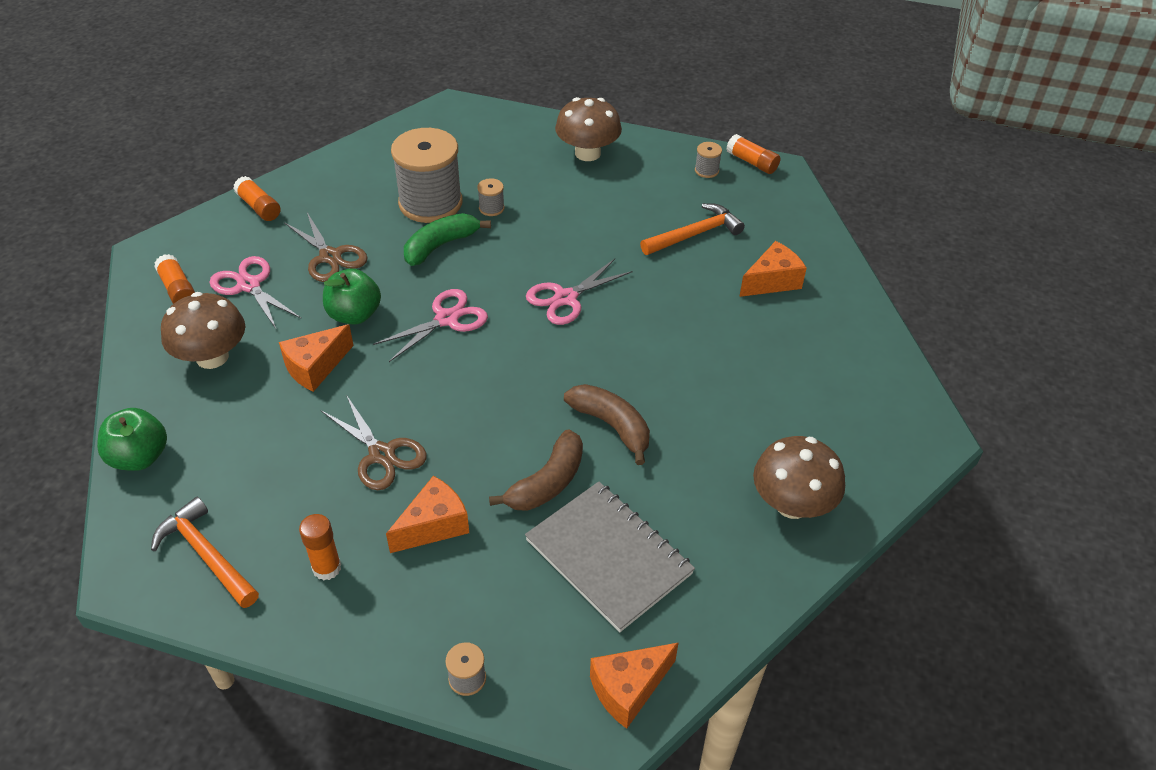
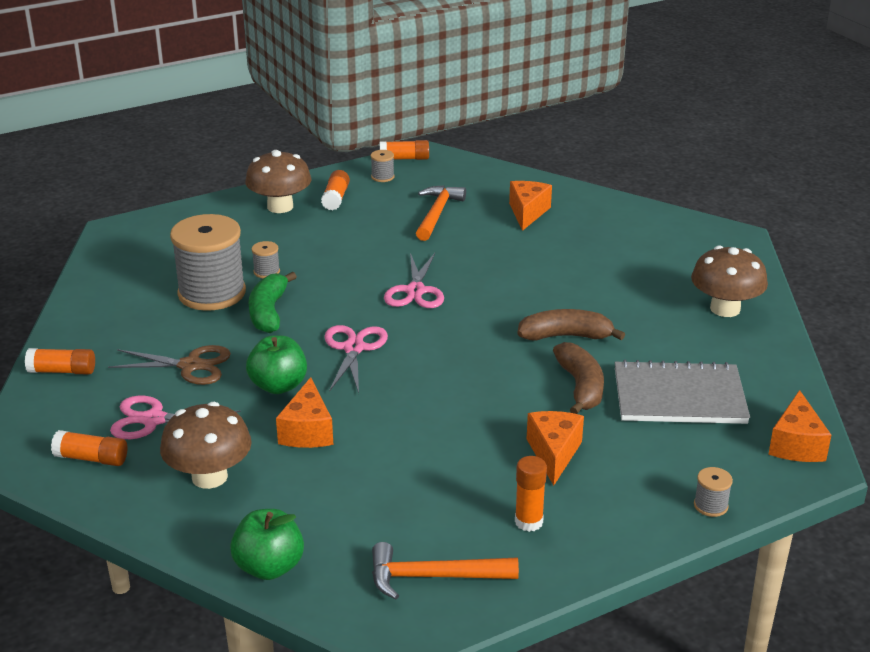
camera: 45 degrees left, 15 degrees down
(381, 454) = (450, 443): brown scissors -> none
(639, 170) = (336, 198): none -> orange glue stick

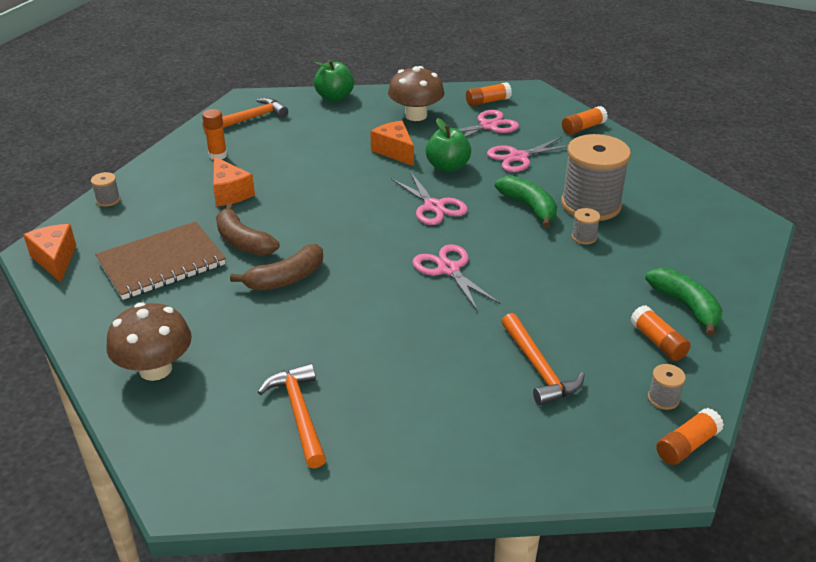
camera: 145 degrees right, 5 degrees up
(190, 366) = (518, 157): brown scissors -> pink scissors
(280, 207) = (686, 306): brown mushroom -> green banana
(527, 213) = (451, 417): orange cheese -> none
(629, 247) = (299, 413): none -> orange hammer
(679, 396) = (161, 263): grey notebook -> brown notebook

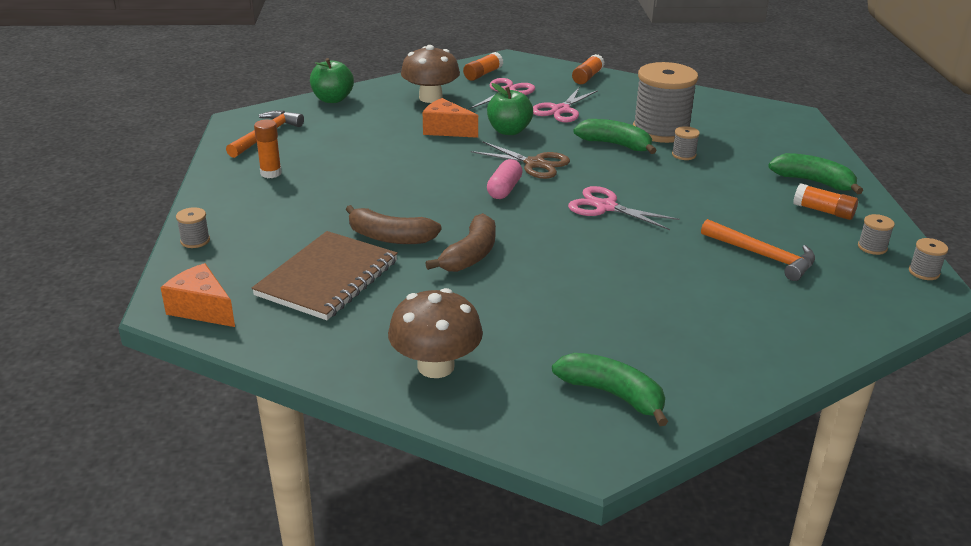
camera: 30 degrees left, 5 degrees down
(229, 193) = (324, 201): orange cheese -> none
(256, 449) = (612, 394): none -> green banana
(299, 413) = (615, 354): orange hammer -> none
(380, 224) = (504, 189): none -> pink capsule
(434, 206) = (534, 164): pink scissors -> brown scissors
(687, 445) = (924, 272): orange glue stick -> grey spool

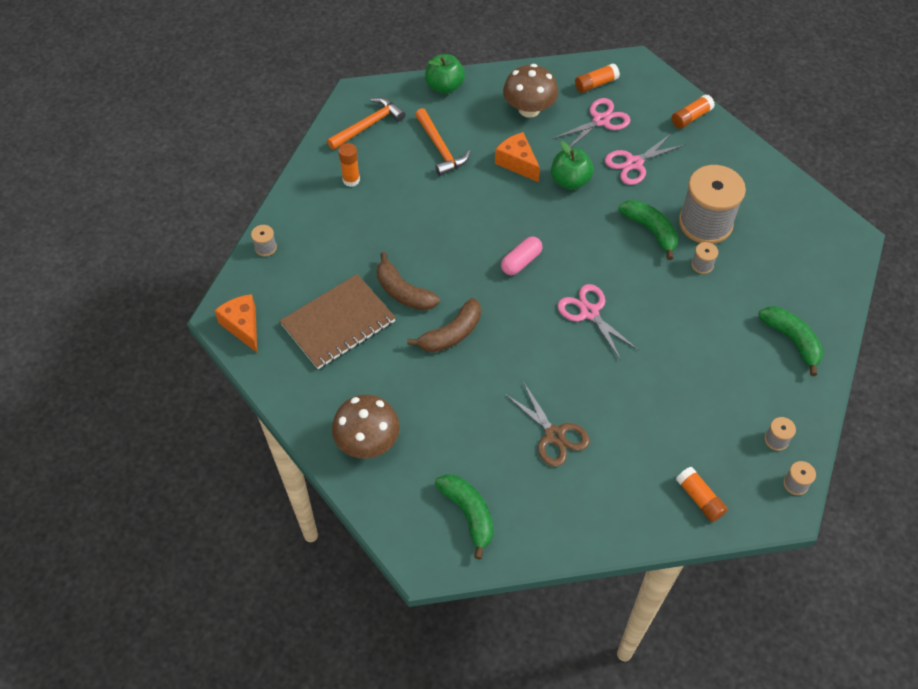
camera: 25 degrees right, 25 degrees up
(534, 164) = (565, 235): brown scissors -> brown scissors (554, 435)
(762, 256) = (676, 417): orange hammer -> orange hammer (440, 148)
(823, 211) = (770, 381): orange glue stick -> orange glue stick (699, 498)

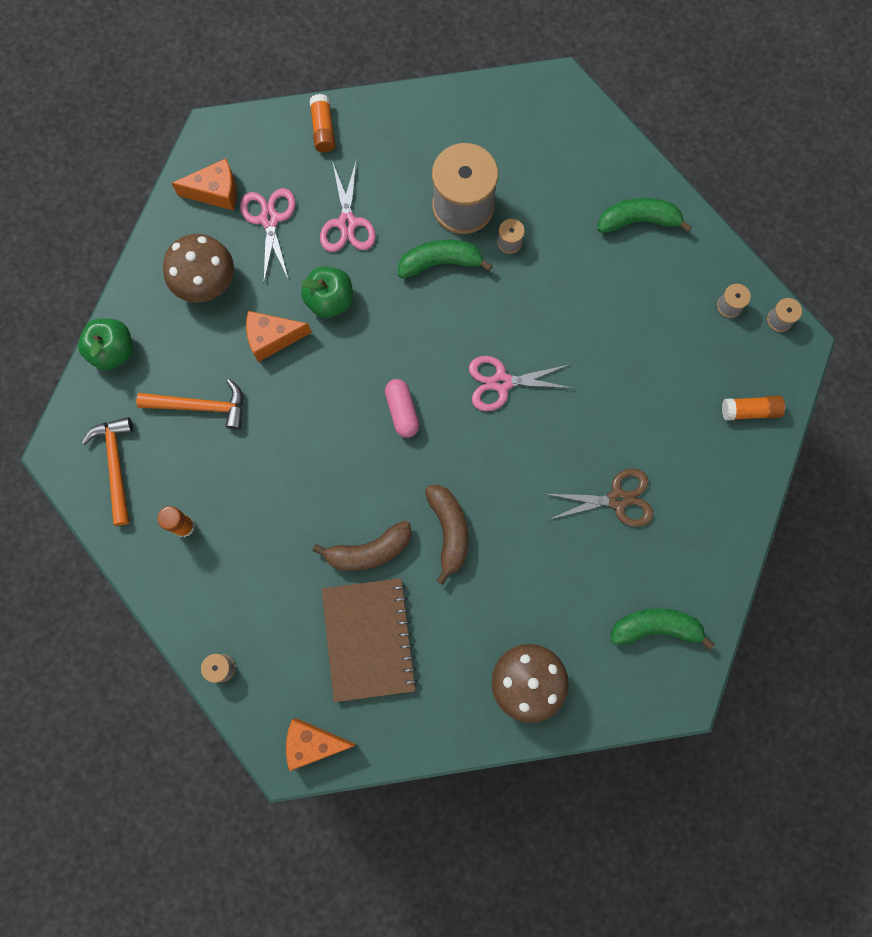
camera: 60 degrees left, 20 degrees up
(596, 84) = (216, 192): orange glue stick -> orange cheese

